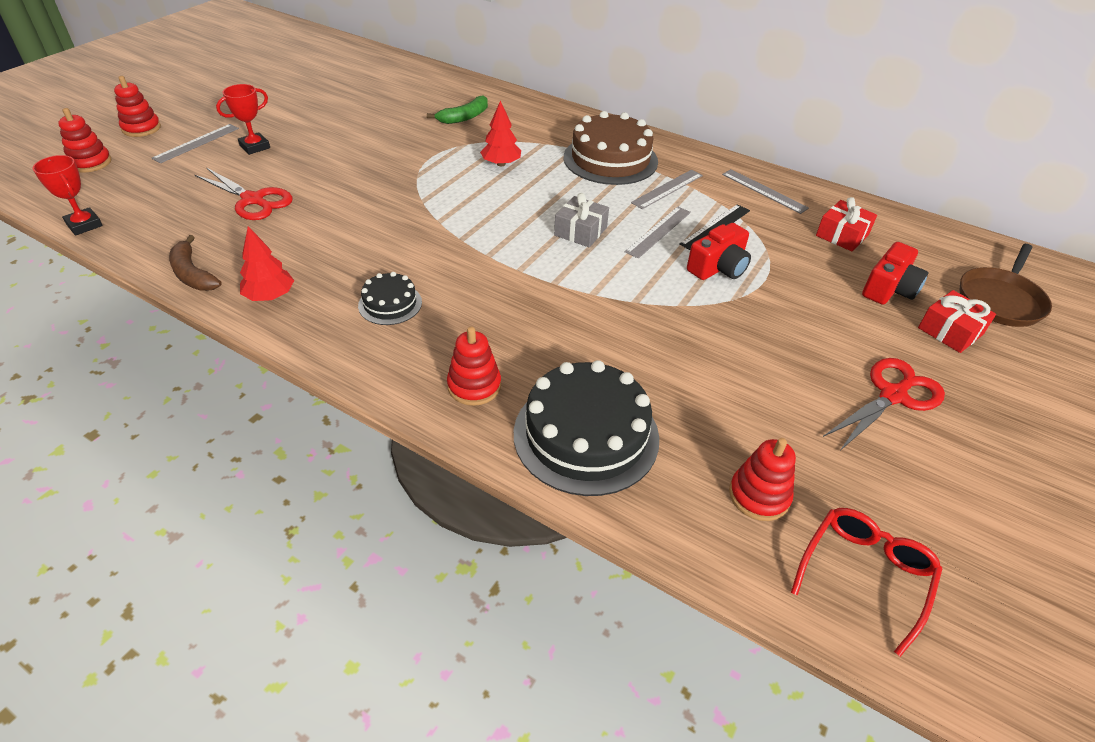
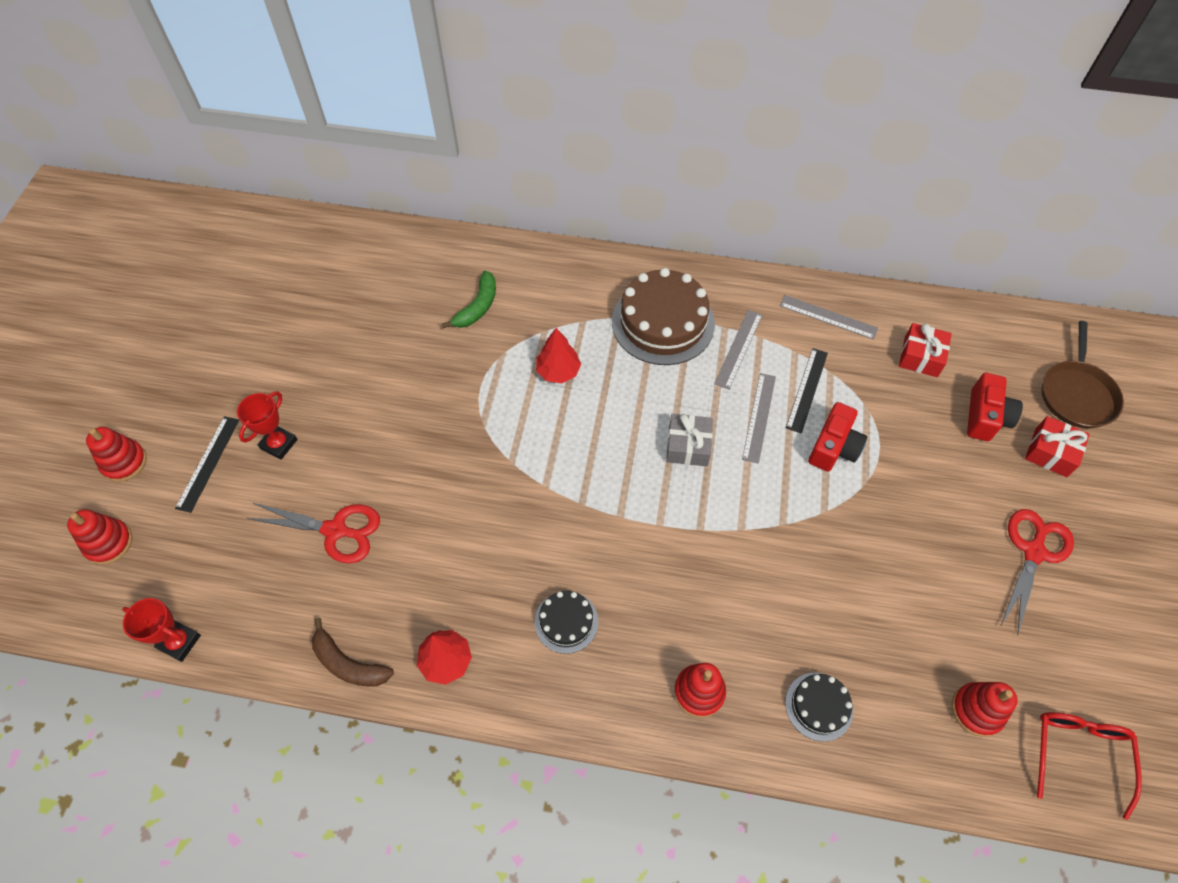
camera: 20 degrees left, 15 degrees up
(196, 143) = (208, 463): grey ruler -> black ruler
(586, 435) = (819, 706): black cake -> black cake, size x0.51

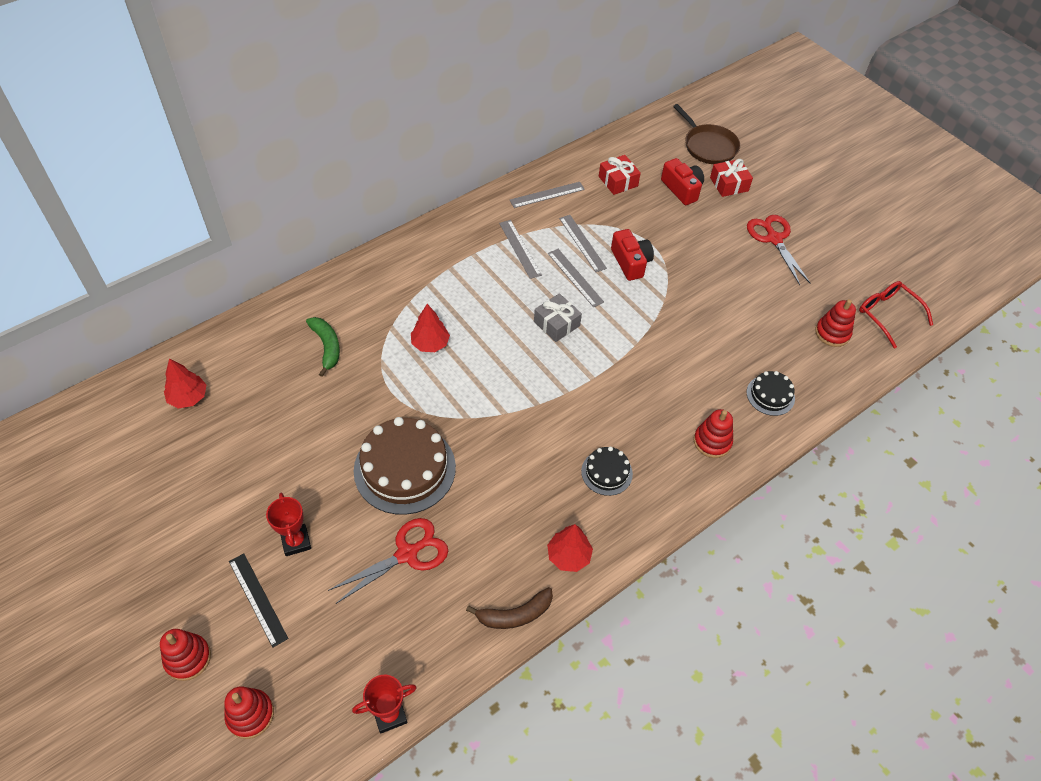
camera: 50 degrees left, 5 degrees down
(341, 267) = (188, 397): none -> red tree
(663, 322) = (458, 267): brown cake -> brown cake (404, 468)
(807, 390) = (582, 243): black ruler -> grey ruler

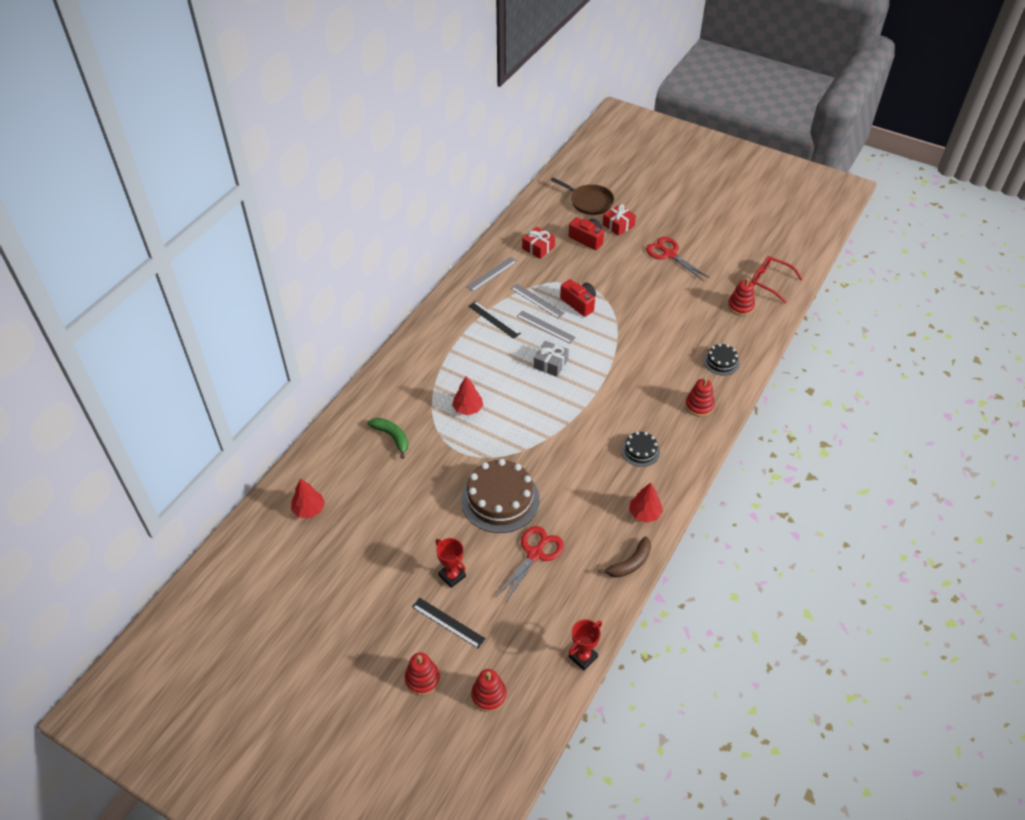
camera: 20 degrees left, 5 degrees down
(520, 249) = (494, 319): grey ruler -> black ruler

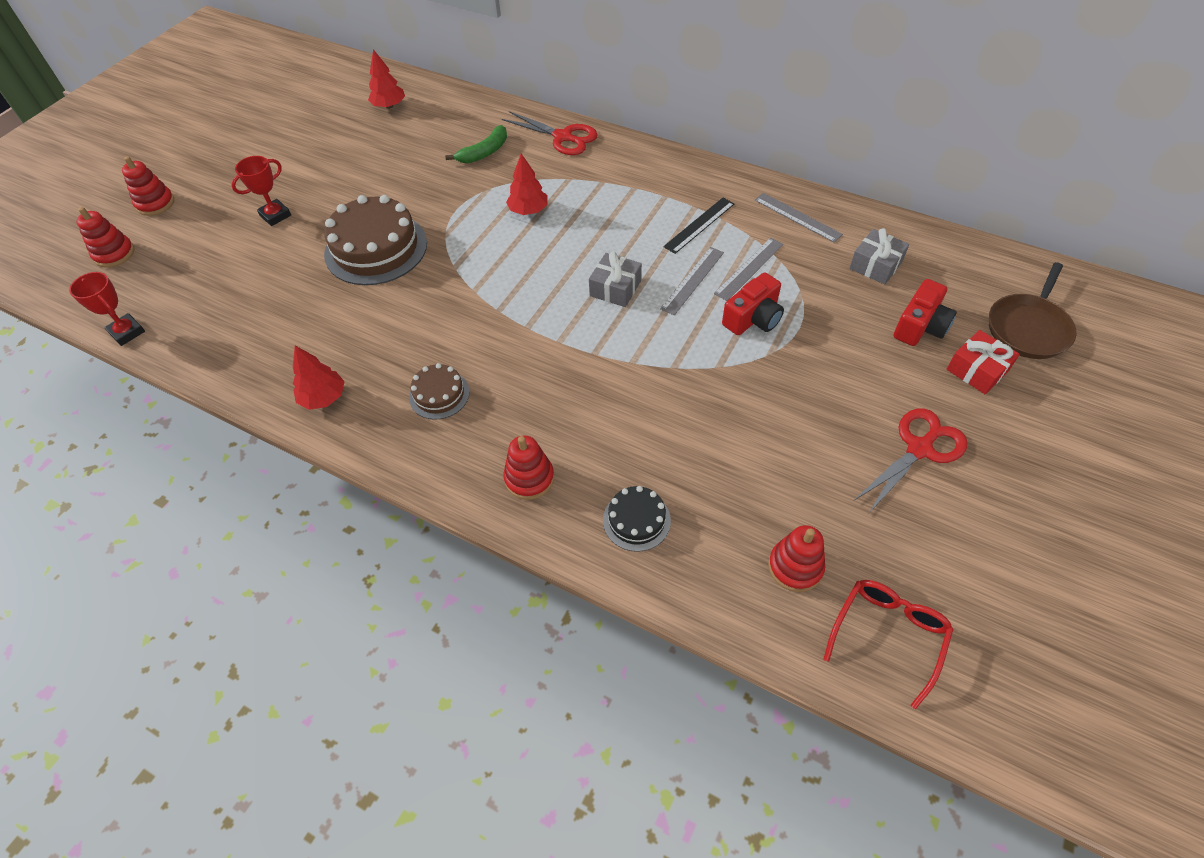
camera: 90 degrees right, 5 degrees up
(448, 622) = (215, 217): black ruler -> none
(535, 554) = (286, 284): red scissors -> red scissors (563, 137)
(538, 248) = (875, 265): red gift -> grey gift
(630, 563) = (245, 379): brown banana -> none
(640, 451) = (439, 394): black cake -> brown cake

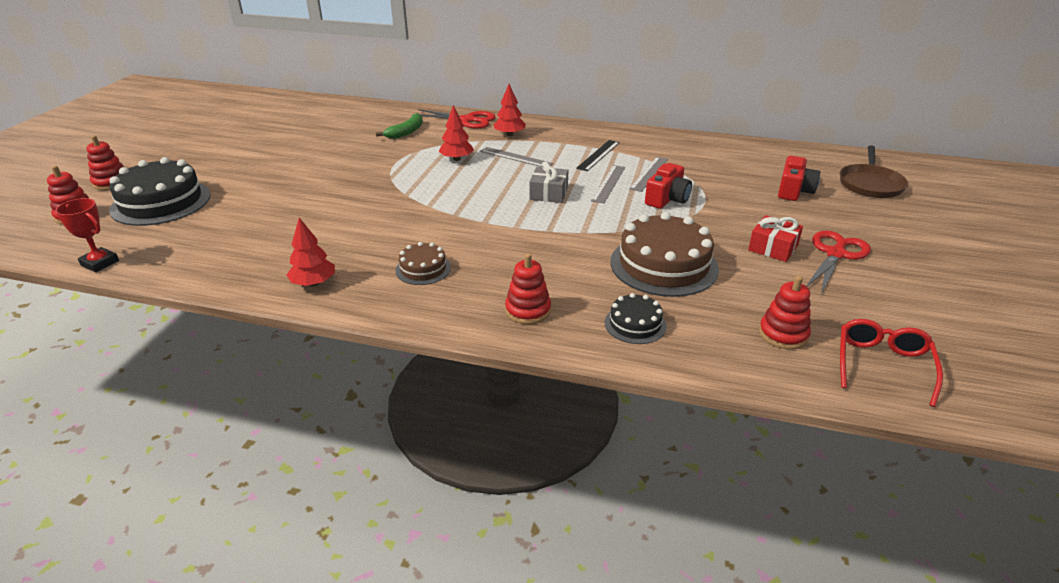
camera: 15 degrees left, 20 degrees down
(199, 244) = (161, 202): none -> black cake
(275, 215) = (231, 180): red trophy -> none
(376, 248) = (331, 190): brown cake -> brown cake (663, 265)
(389, 106) = (314, 114): red tree -> red tree (509, 135)
(797, 217) = (670, 145): grey ruler -> grey ruler (516, 157)
(875, 265) = (742, 164): grey gift -> none
(977, 370) = (849, 208): red gift -> red gift (773, 248)

